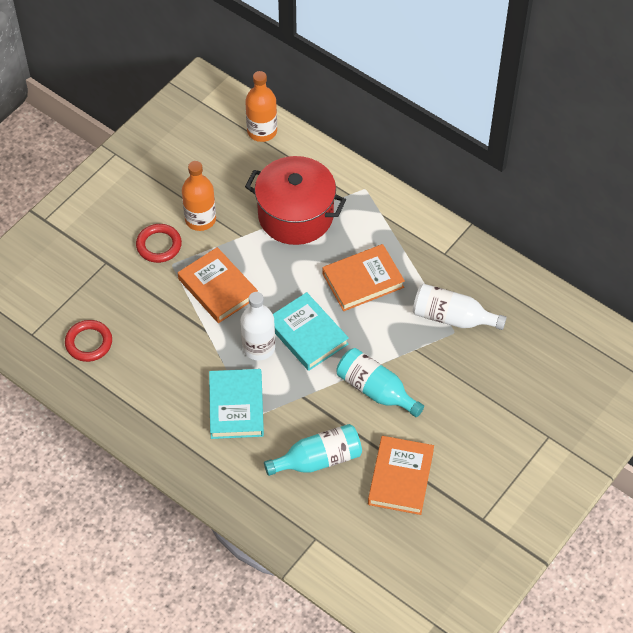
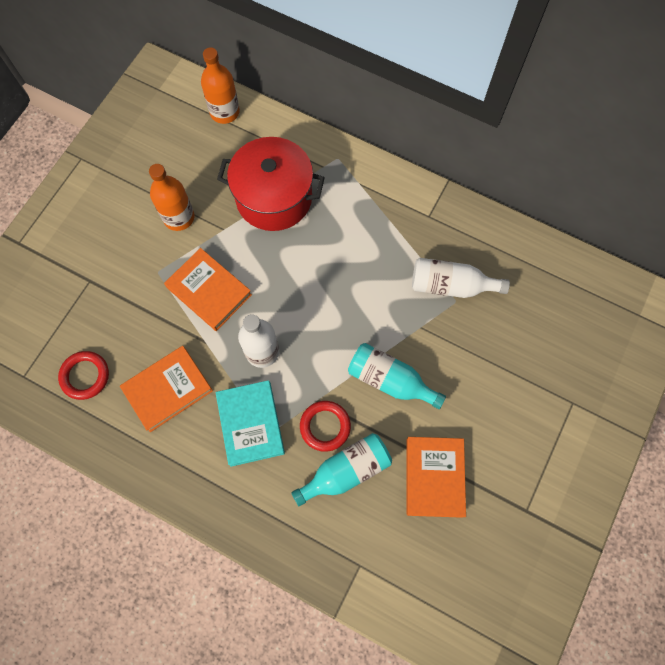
camera: 10 degrees left, 15 degrees up
(159, 245) = (141, 253): red ring -> red ring (325, 426)
(307, 334) = (309, 328): turquoise book -> none
(363, 280) = (354, 259): orange book -> orange book (168, 389)

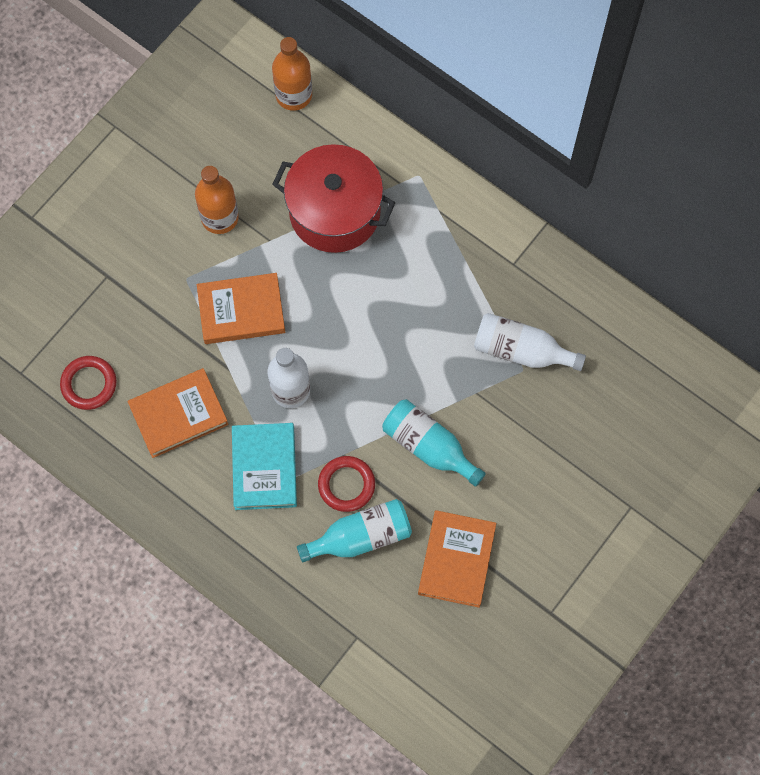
camera: 10 degrees right, 0 degrees up
(209, 291) = (241, 311): orange book -> orange book turned 60 degrees counterclockwise

